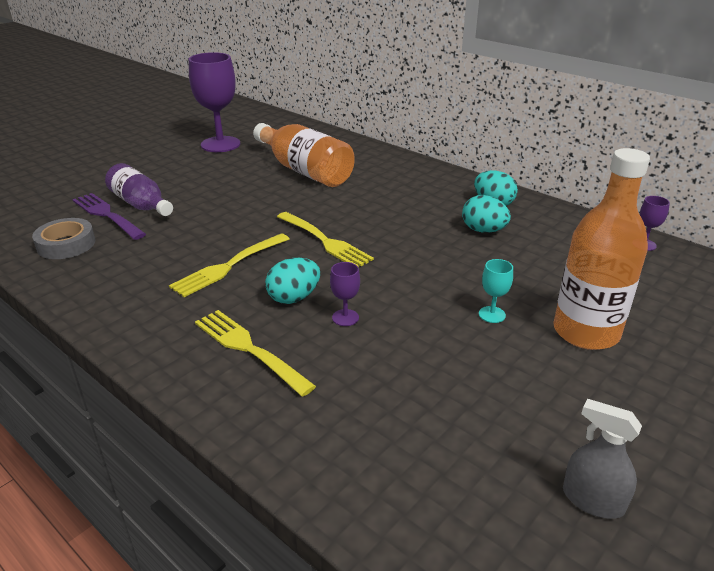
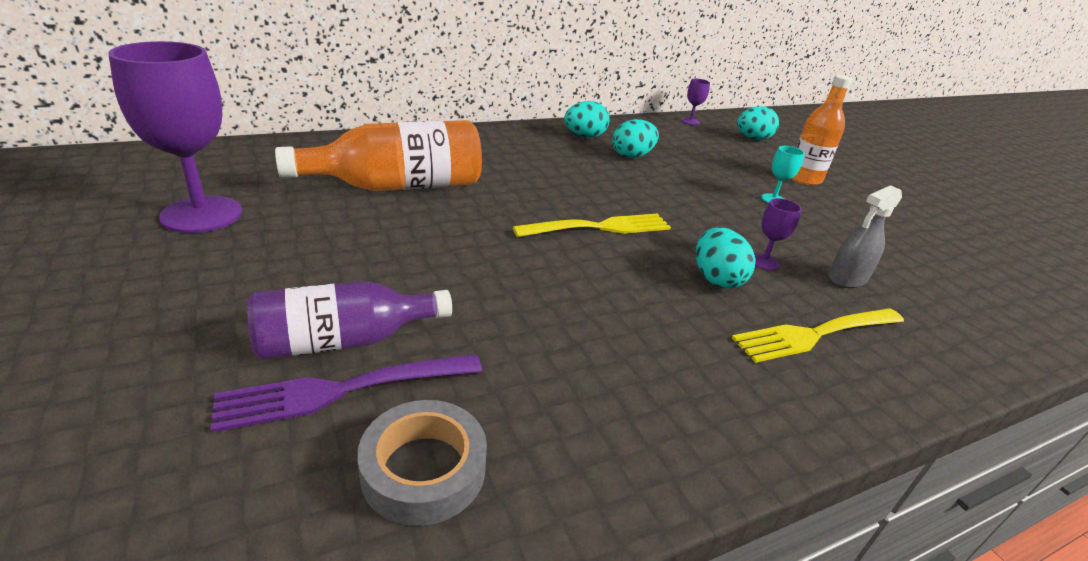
camera: 70 degrees left, 0 degrees up
(229, 266) = (620, 303): yellow fork -> none
(586, 332) = (804, 179): orange bottle -> orange bottle, size x0.66
(592, 500) = (992, 244): grey spray bottle -> grey spray bottle (847, 279)
(664, 288) = (752, 139): none -> turquoise egg

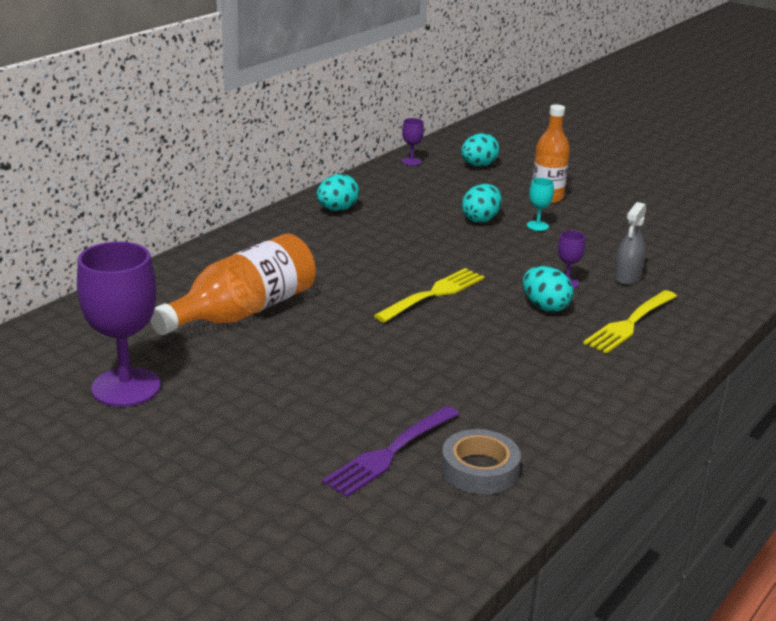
camera: 25 degrees left, 5 degrees down
(344, 341) = (355, 428): purple bottle -> none
(632, 156) = (396, 218): turquoise egg -> turquoise egg (480, 219)

